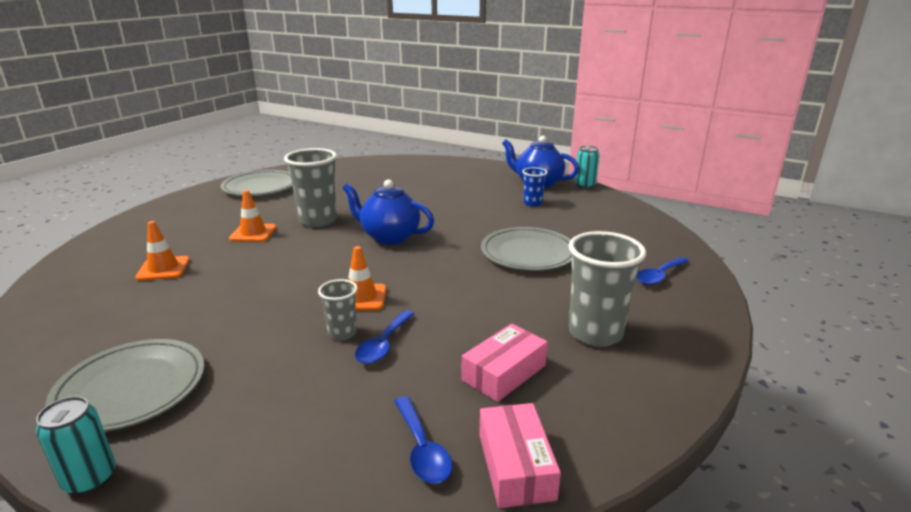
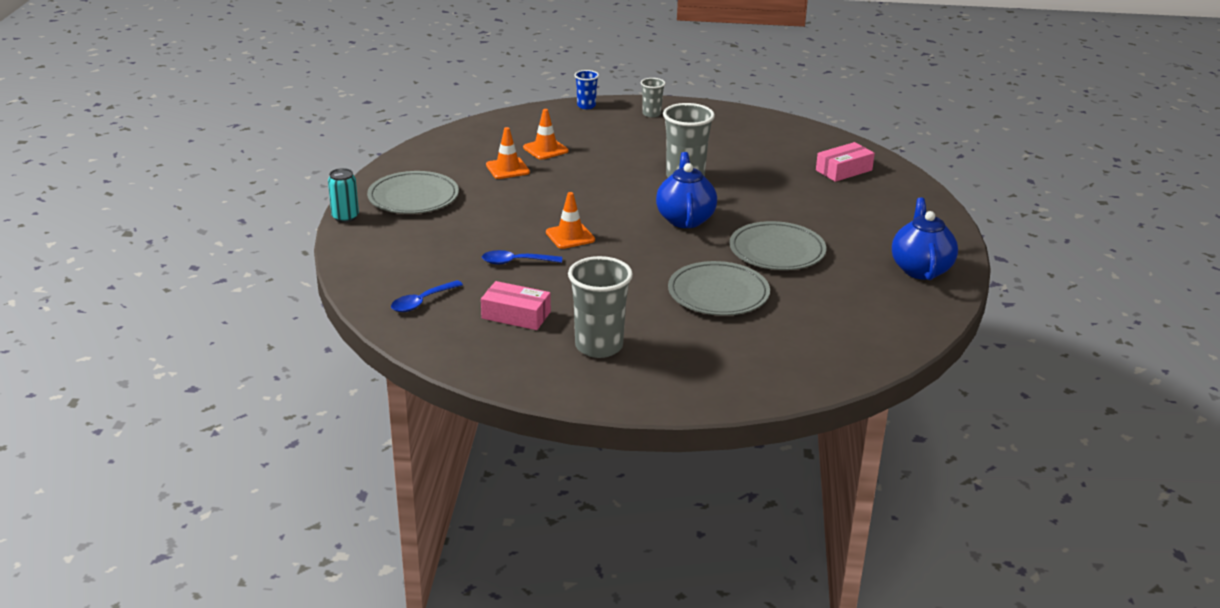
camera: 65 degrees right, 5 degrees up
(253, 233) = (632, 159): orange traffic cone -> orange traffic cone (507, 169)
(260, 187) = (729, 127): grey plate -> grey plate (777, 251)
(342, 333) = (518, 243): grey cup -> grey cup (651, 114)
(515, 466) = (426, 335): pink box -> pink box (843, 170)
(532, 203) = (851, 276): blue cup -> blue cup (586, 106)
(584, 185) = (952, 301): turquoise can -> none
(659, 276) = (735, 371): blue spoon -> none

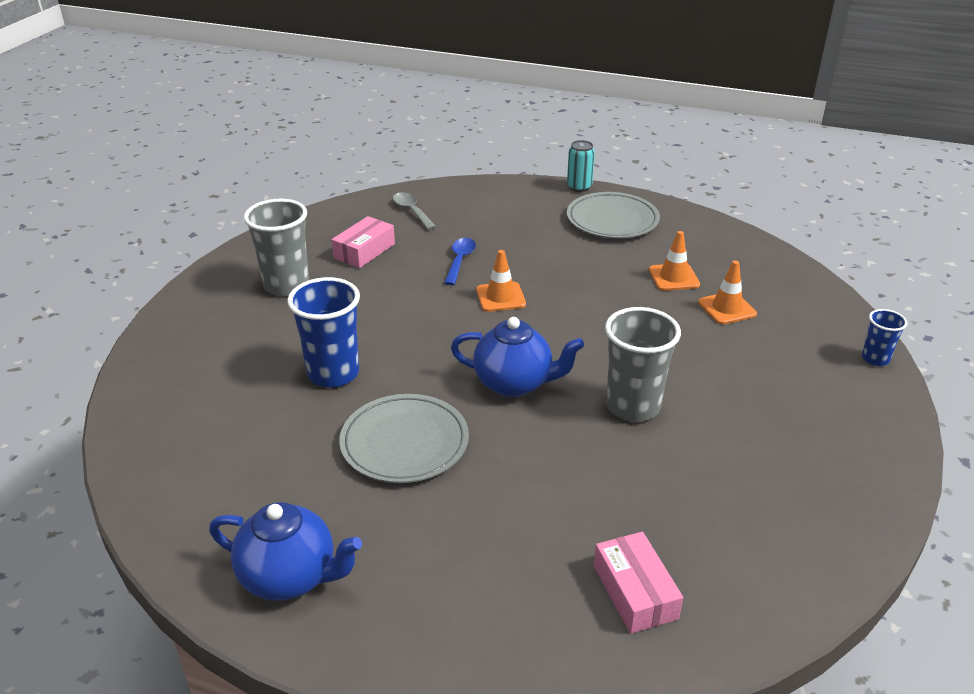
camera: 105 degrees right, 5 degrees up
(422, 302) = (412, 211): blue spoon -> grey spoon
(651, 114) = (855, 415): grey cup -> none
(718, 294) = (333, 373): grey plate -> blue cup

